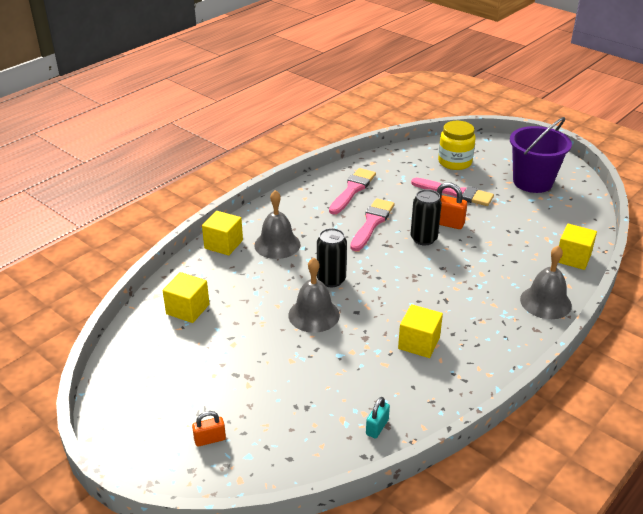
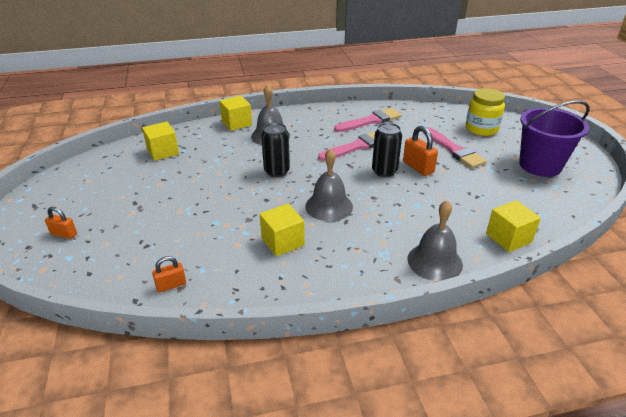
camera: 35 degrees right, 0 degrees up
(314, 315) = (234, 188): grey bell -> grey bell (329, 206)
(377, 427) = (171, 285): turquoise padlock -> orange padlock

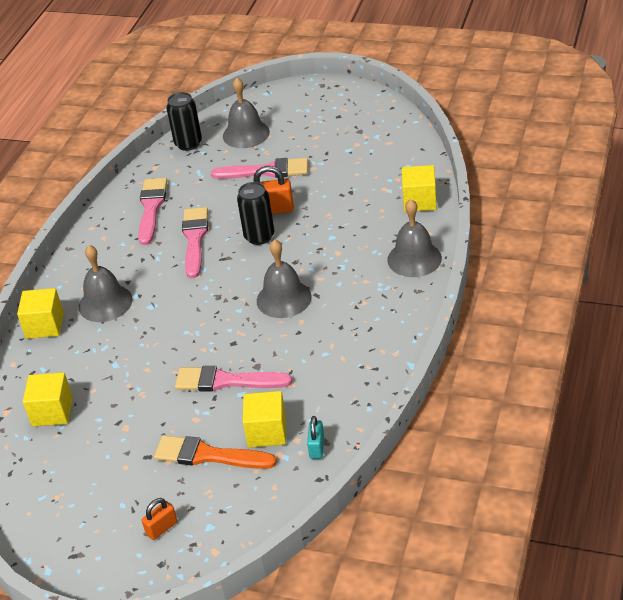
camera: 55 degrees left, 5 degrees up
(144, 230) = (208, 455): none -> orange brush
(171, 285) = (317, 447): orange padlock -> turquoise padlock
(224, 210) = (226, 381): none -> pink brush
(276, 171) = (187, 319): black can -> black can (188, 144)
(282, 242) = (313, 350): yellow cube -> yellow cube (267, 432)
(481, 129) = (246, 134): yellow jar -> grey bell
(540, 165) = (340, 128): purple bucket -> none

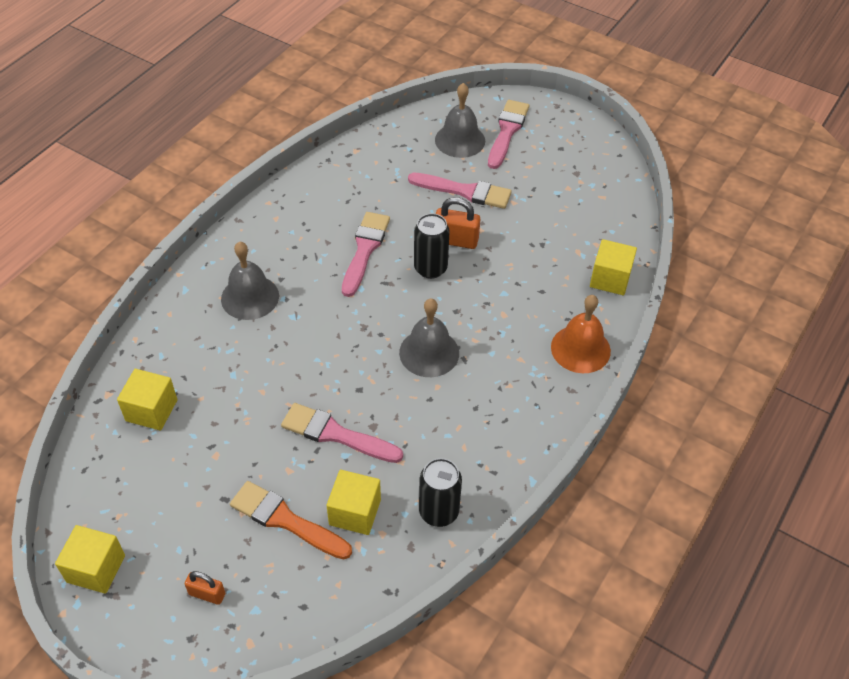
camera: 10 degrees right, 10 degrees up
(45, 325) = (182, 304): yellow cube -> yellow cube (96, 568)
(151, 208) = (335, 199): pink brush -> pink brush (507, 131)
(161, 528) = (207, 594): orange padlock -> orange padlock turned 45 degrees clockwise
(188, 144) = (398, 134): black can -> black can (438, 512)
(317, 447) = (399, 551): turquoise padlock -> none
(414, 259) = (580, 349): grey bell -> orange bell

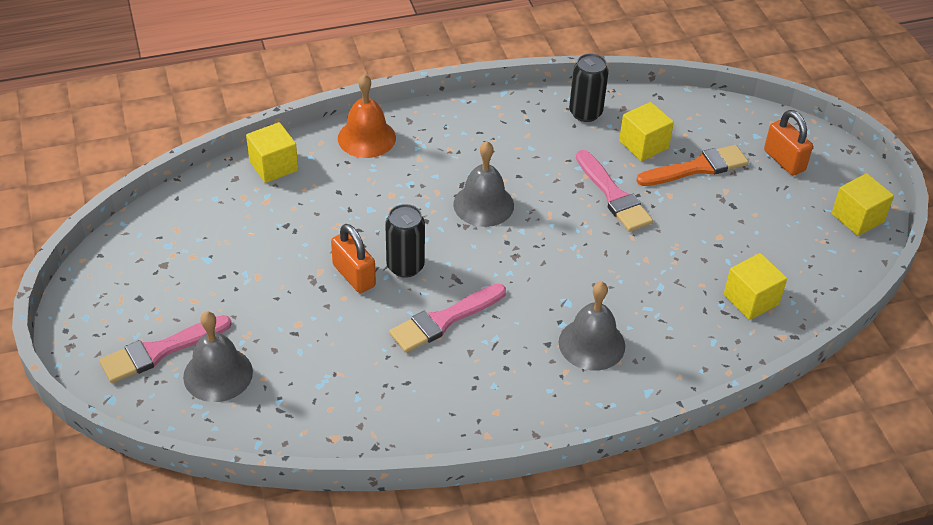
camera: 140 degrees left, 5 degrees down
(207, 594) = (784, 160): orange padlock -> orange padlock, size x1.59
(286, 520) = (697, 168): orange brush -> orange brush turned 90 degrees counterclockwise
(464, 191) = (286, 315): pink brush -> none

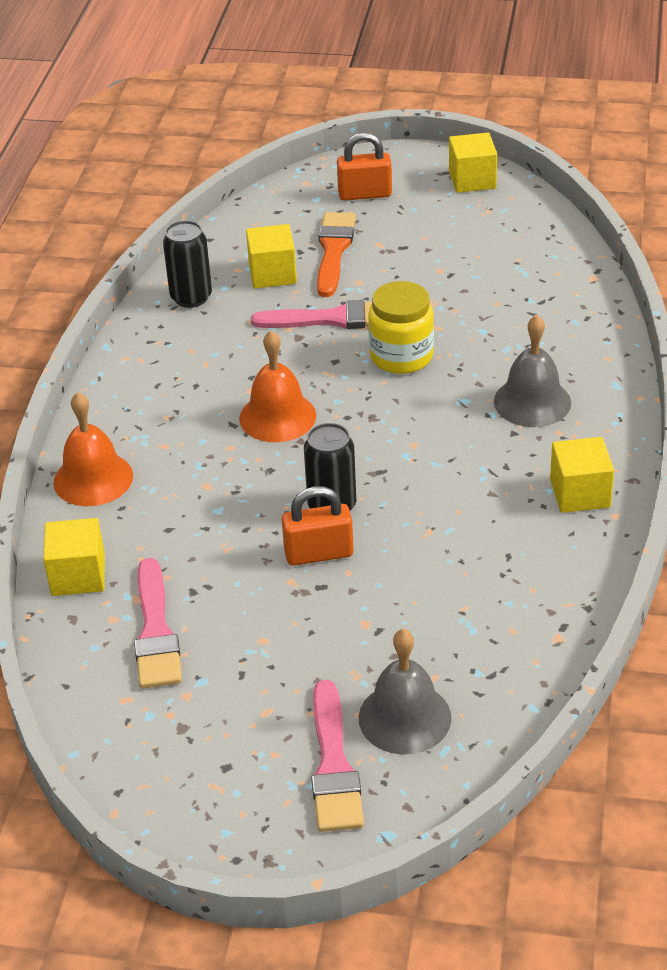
camera: 60 degrees left, 5 degrees down
(444, 320) = (434, 499): pink brush -> pink brush (155, 631)
(483, 204) = (277, 417): grey bell -> orange bell
(595, 249) = (401, 356): none -> yellow jar
(751, 299) = (536, 279): yellow cube -> yellow cube (580, 493)

